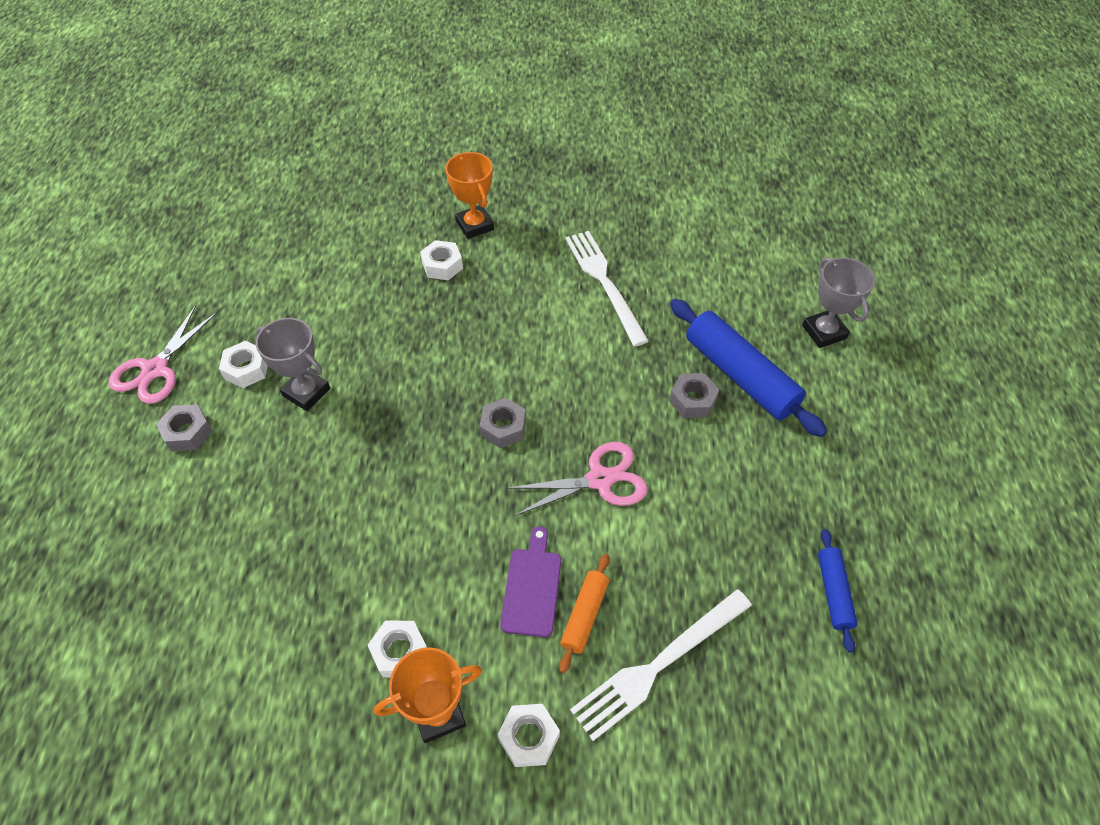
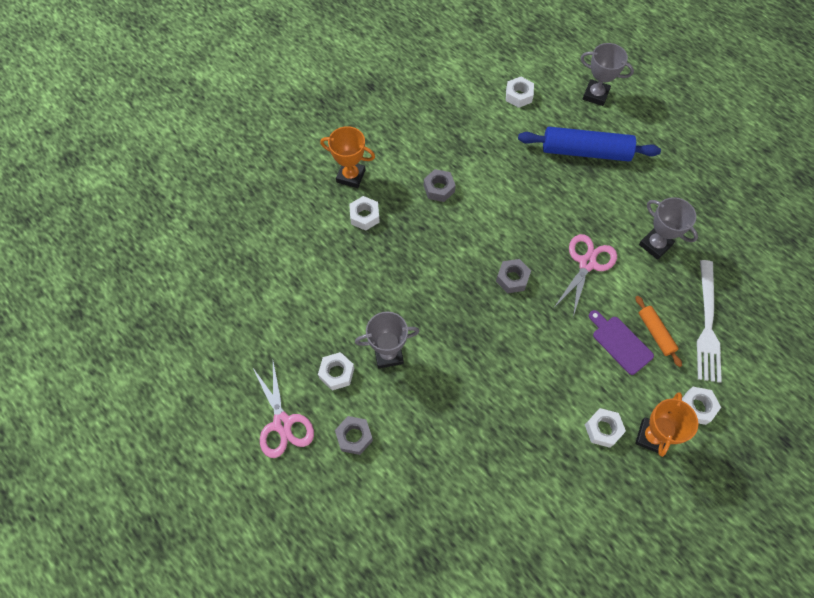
camera: 45 degrees left, 10 degrees up
(604, 282) = (463, 153): white fork -> none
(692, 400) = (580, 184): grey nut -> grey nut (439, 188)
(703, 528) = (655, 245): none -> grey trophy
(732, 273) = (518, 95): none -> white nut
(833, 592) = (733, 226): blue rolling pin -> none

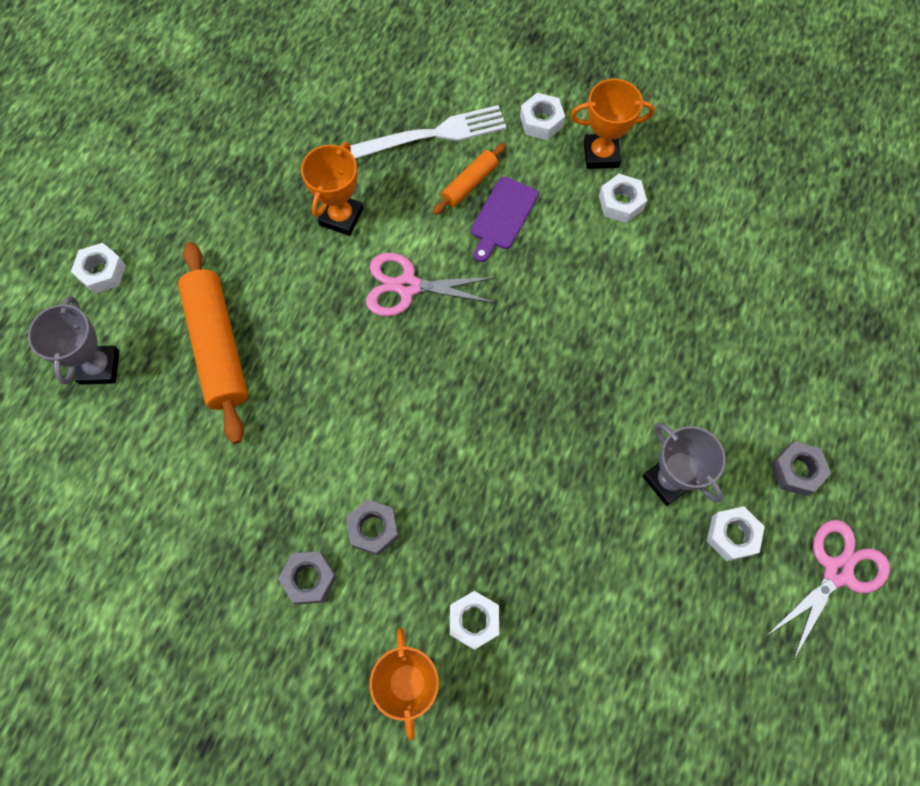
camera: 115 degrees left, 5 degrees up
(512, 278) = (476, 368): grey nut -> grey nut (309, 579)
(518, 95) = (140, 480): white nut -> white nut (102, 272)
(585, 152) = (218, 346): blue rolling pin -> orange rolling pin
(655, 245) = (341, 217): grey trophy -> orange trophy

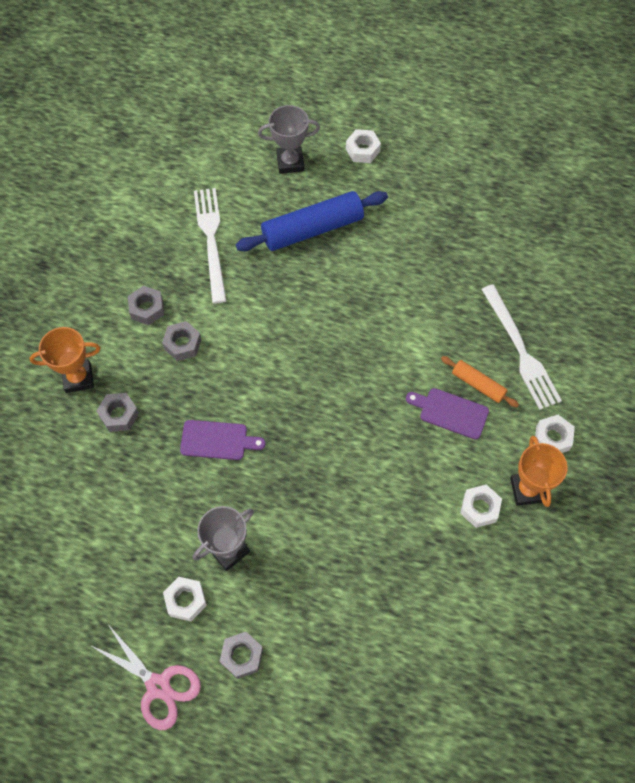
camera: 85 degrees right, 5 degrees down
(209, 483) = (211, 240): none -> white fork
(218, 346) = (312, 229): orange rolling pin -> blue rolling pin
(341, 217) = (431, 294): orange trophy -> none
(407, 286) = (376, 347): pink scissors -> none
(474, 621) = (119, 415): white nut -> grey nut
(520, 487) = (217, 440): none -> purple cutting board

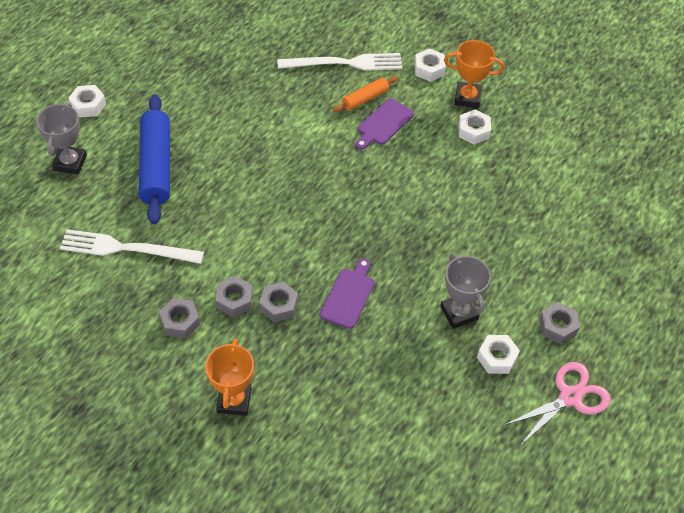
camera: 75 degrees left, 10 degrees down
(119, 415) = (290, 372): grey nut -> grey nut (279, 305)

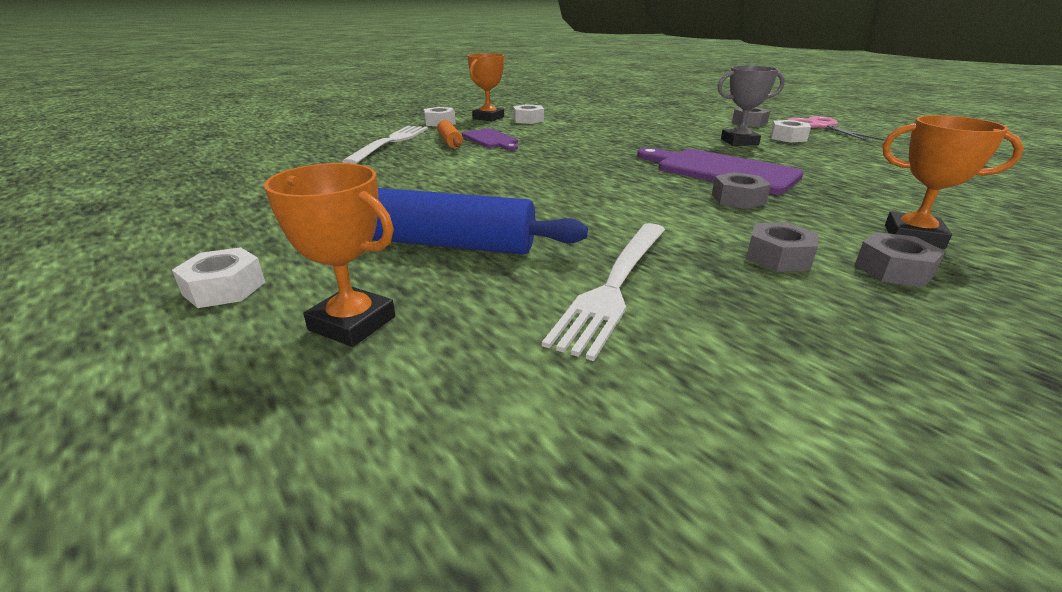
camera: 70 degrees left, 25 degrees down
(70, 162) = (352, 323): grey trophy -> orange trophy
(234, 300) = (731, 220): grey nut -> grey nut (893, 270)
(348, 296) = (720, 171): purple cutting board -> purple cutting board, size x1.71

